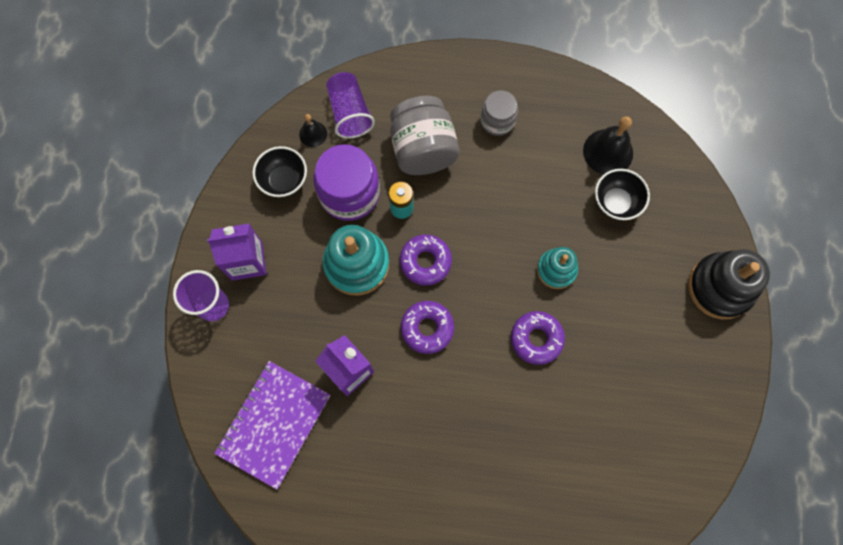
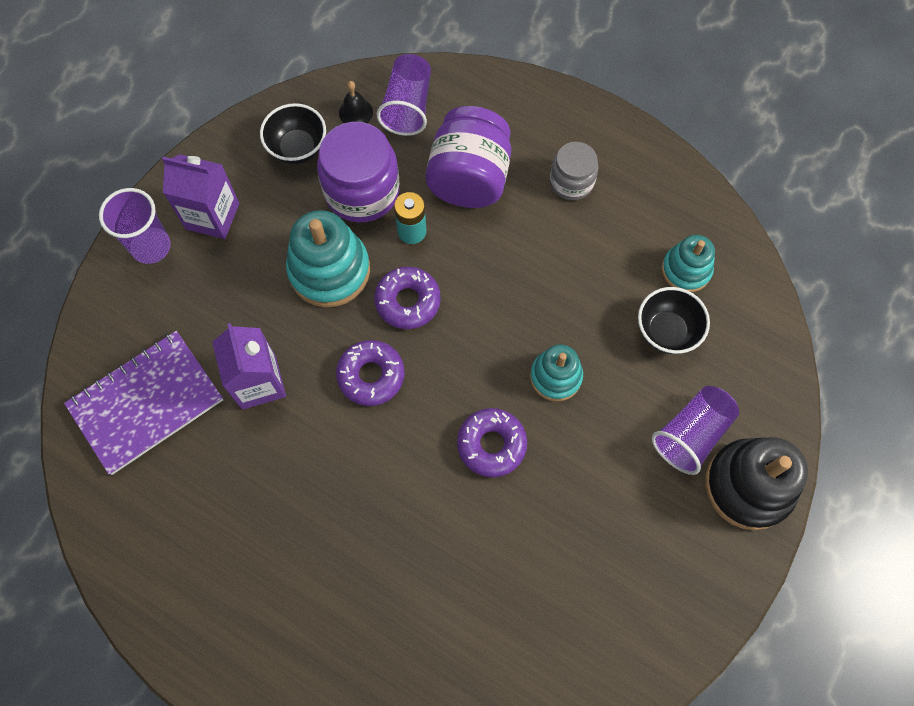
camera: 25 degrees right, 5 degrees down
(423, 149) = (469, 178): grey jar -> purple jar
(608, 152) = (686, 270): black bell -> turquoise stacking toy
(666, 269) = (691, 434): none -> purple cup

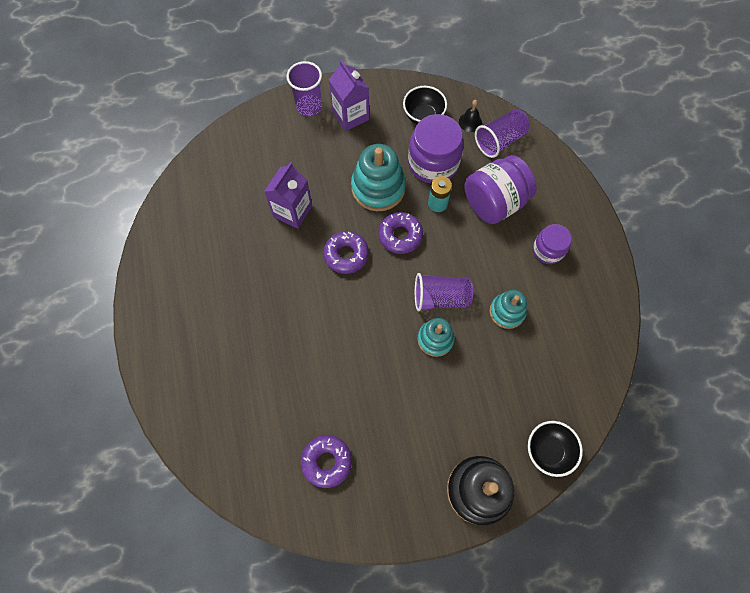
camera: 45 degrees right, 0 degrees up
(146, 403) = (236, 175): purple notebook -> none
(491, 445) = (369, 341): purple donut -> purple donut (327, 461)
(571, 182) = (548, 250): grey jar -> purple jar
(666, 331) = (518, 371): black bowl -> black bowl (548, 450)
(686, 270) = (563, 350): turquoise stacking toy -> turquoise stacking toy (507, 312)
(691, 434) = (475, 434): purple cup -> purple cup (440, 297)

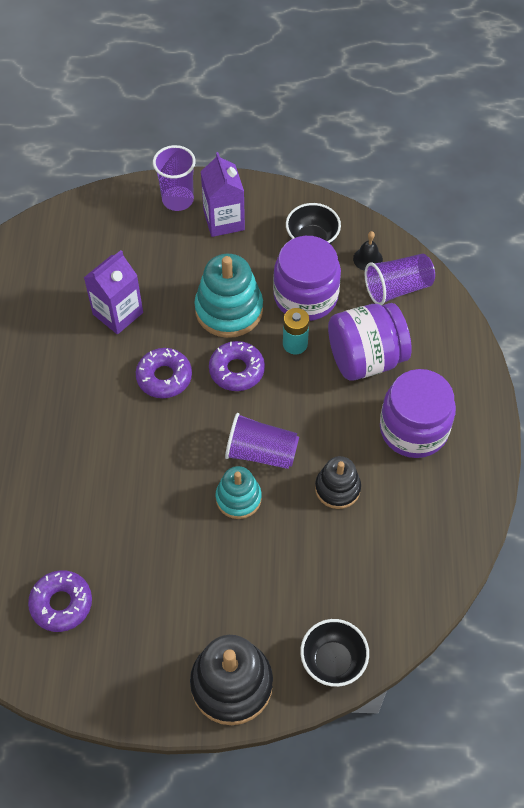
camera: 15 degrees right, 10 degrees down
(507, 312) = (337, 488): turquoise stacking toy -> black stacking toy
(548, 250) = (413, 429): purple jar -> purple jar, size x1.68

